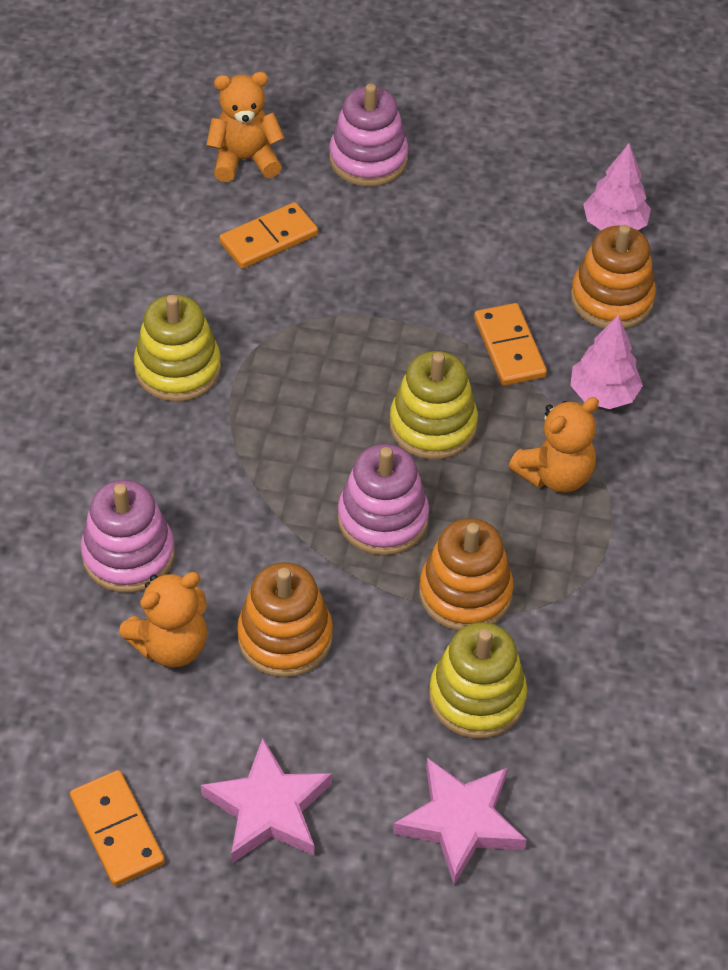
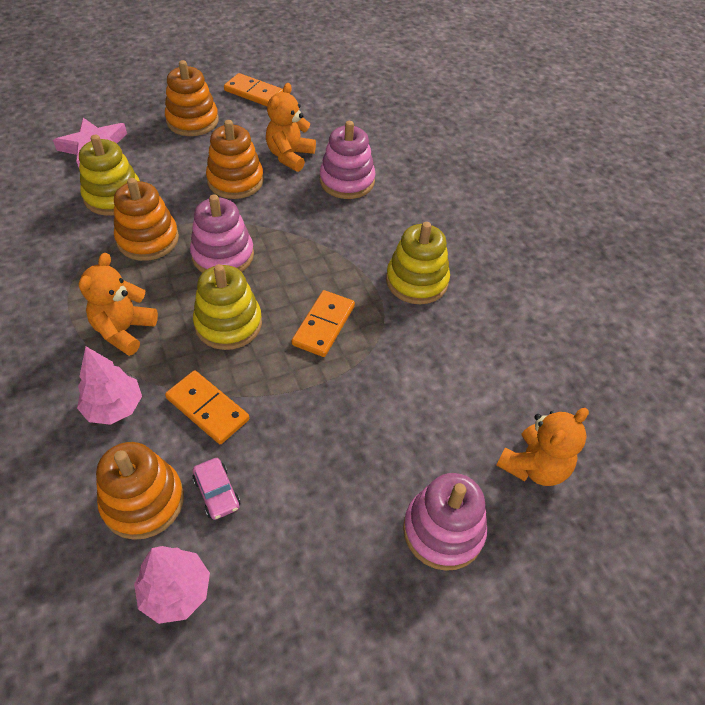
camera: 145 degrees right, 0 degrees up
(268, 809) = (192, 121): pink star -> orange stacking toy
(269, 239) = (449, 403): orange domino -> orange domino (323, 325)
(542, 274) = (217, 492): none -> pink car

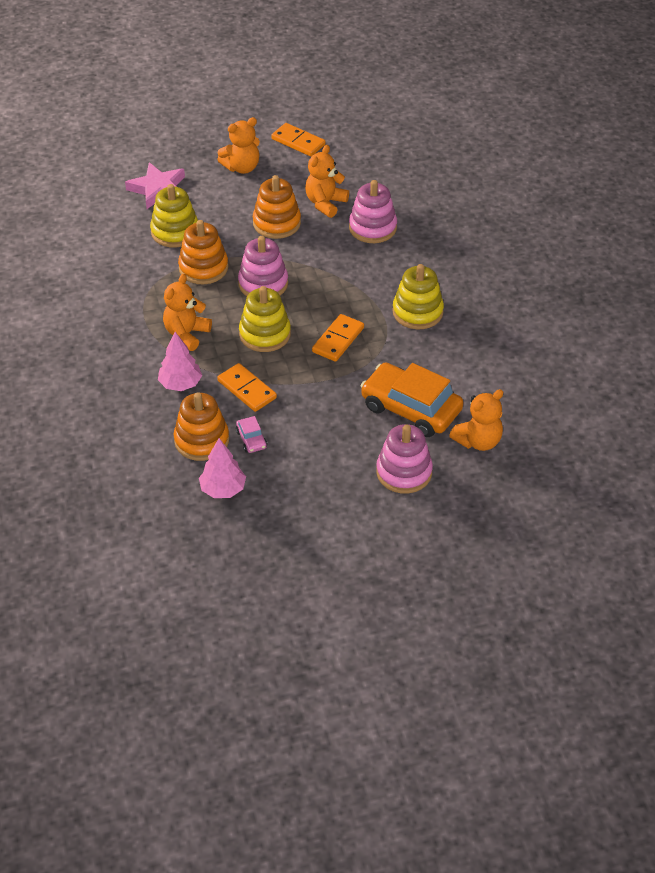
camera: 10 degrees right, 5 degrees down
(192, 121) = (242, 167): orange stacking toy -> orange teddy bear
(433, 421) = (411, 409): none -> orange car

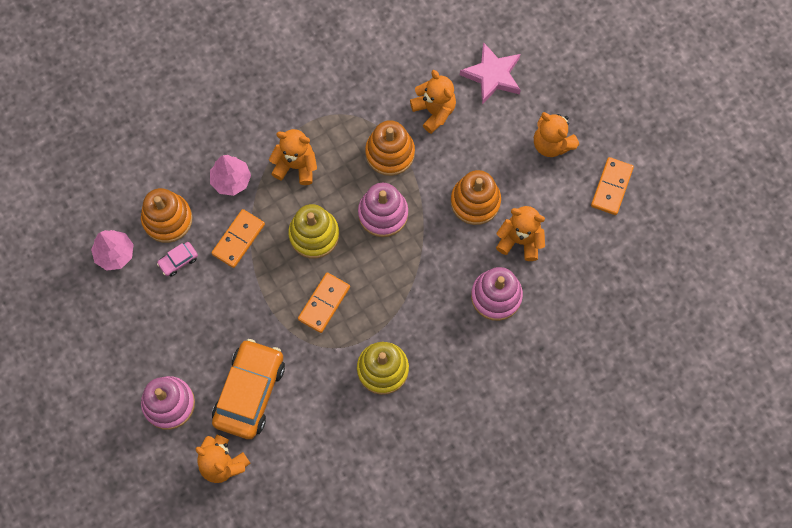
camera: 75 degrees right, 25 degrees up
(175, 232) = (434, 111): yellow stacking toy -> orange teddy bear
(338, 340) = (324, 303): orange domino -> orange domino turned 75 degrees counterclockwise

